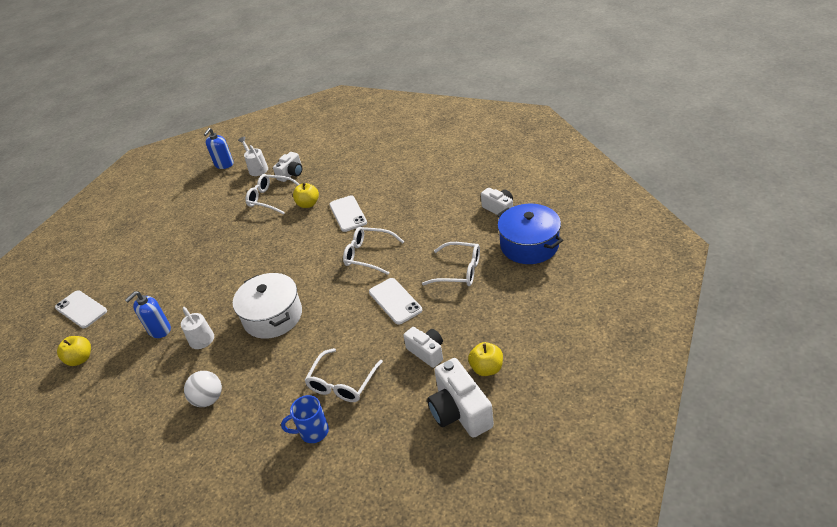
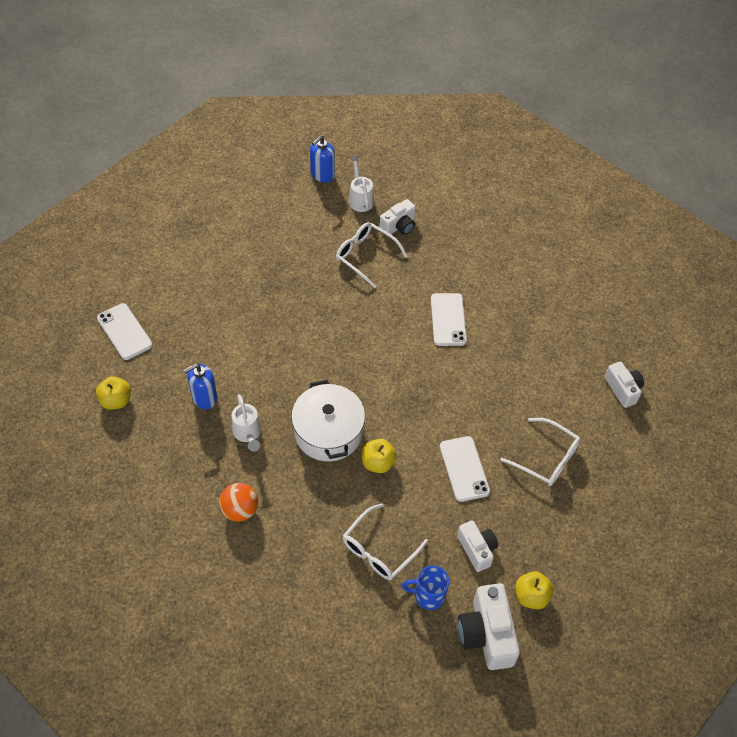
camera: 10 degrees right, 15 degrees up
(209, 399) = (240, 510): white ball -> orange ball
(308, 204) = (406, 284): yellow apple -> yellow apple (378, 463)
(313, 432) = (335, 594): blue mug -> blue mug (428, 595)
(369, 255) = (454, 392): white glasses -> none
(529, 245) = (636, 456): blue pot -> none

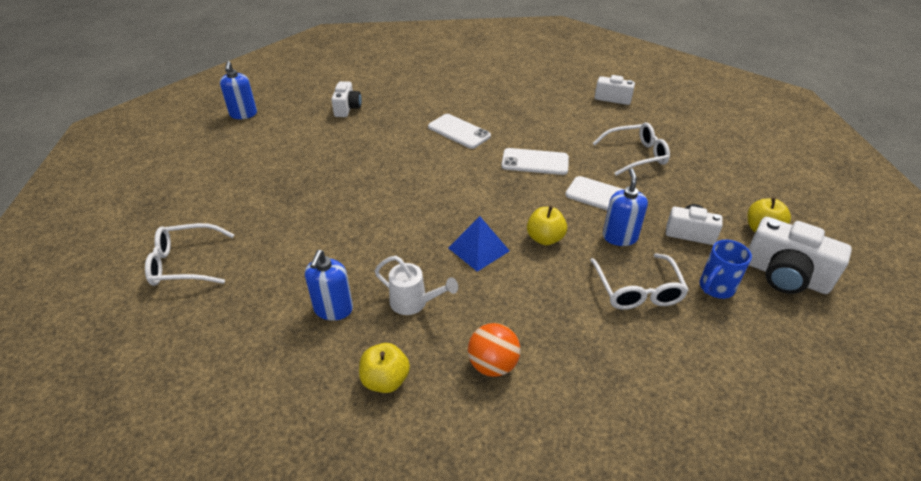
camera: 45 degrees left, 15 degrees down
(116, 400) = (235, 385): yellow apple -> yellow apple (385, 380)
(124, 331) = (172, 322): white phone -> white phone (535, 162)
(328, 432) = (478, 249): white pot -> blue pyramid
(360, 198) = (295, 110): white watering can -> none
(365, 256) = (346, 135): white glasses -> white glasses (185, 263)
(426, 507) = (619, 237): none -> blue soap dispenser

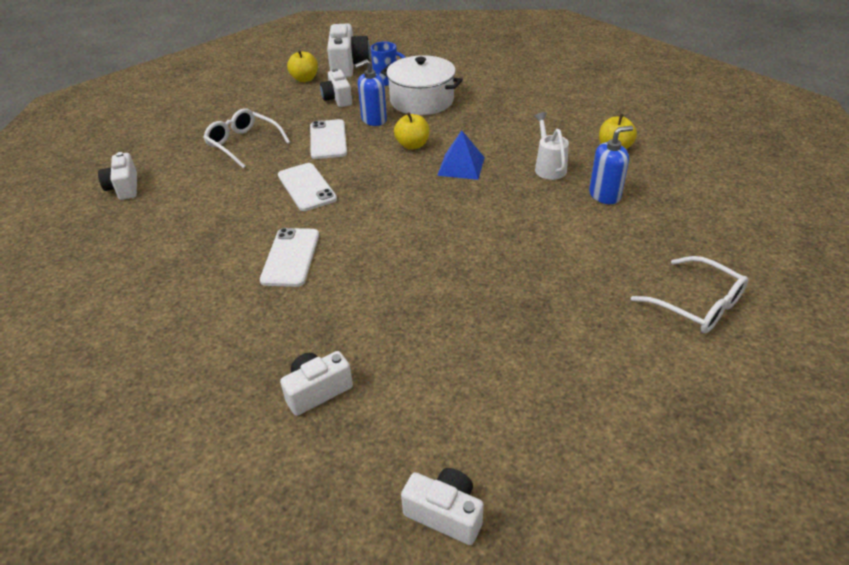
camera: 125 degrees left, 0 degrees up
(243, 114) = (445, 513): blue soap dispenser -> white camera
(493, 365) = (548, 122): orange ball -> none
(637, 290) = (422, 100): white glasses -> white pot

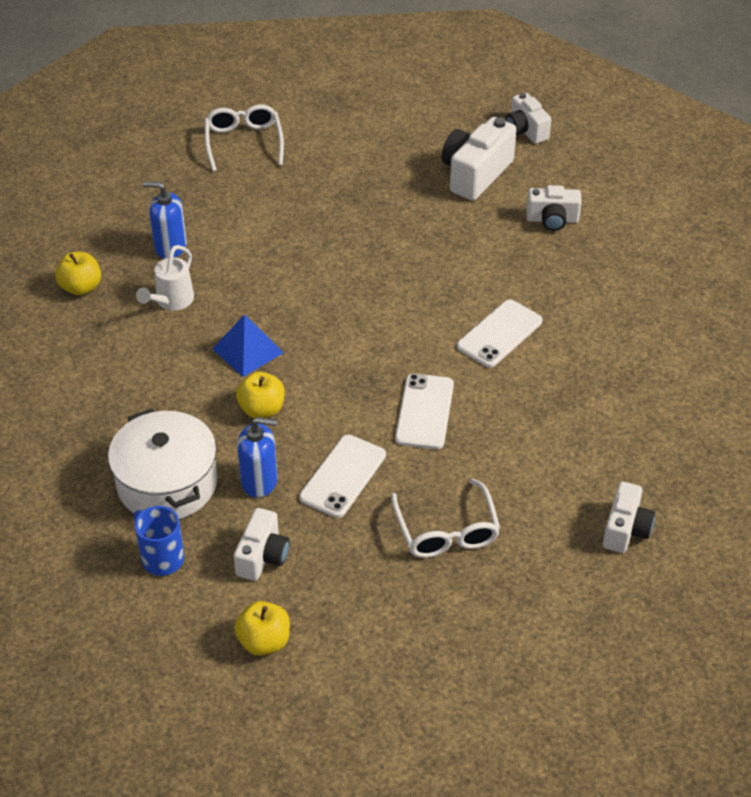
camera: 145 degrees left, 5 degrees up
(348, 66) = (174, 638): white camera -> white camera (475, 174)

